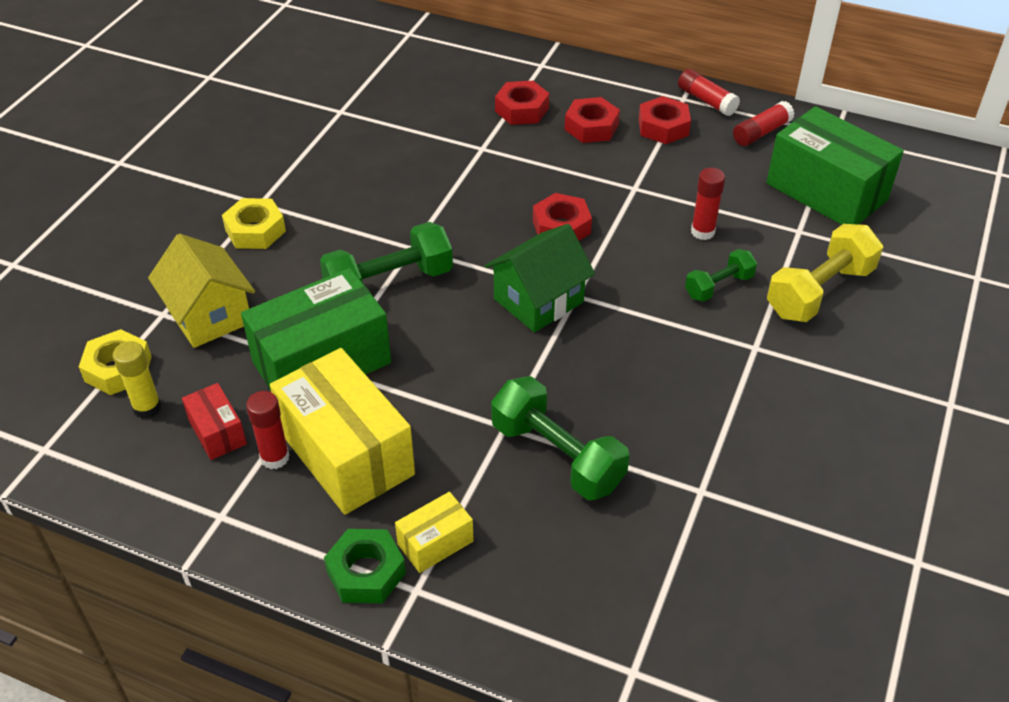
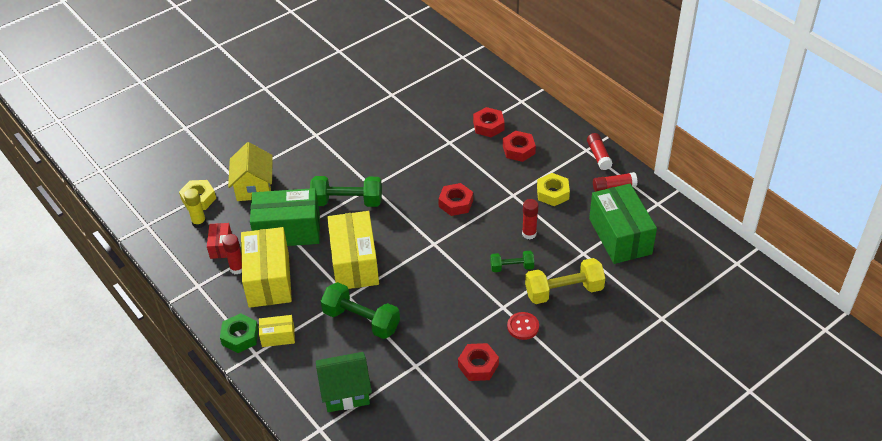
camera: 30 degrees right, 0 degrees up
(255, 230) = (304, 149): yellow nut -> yellow nut (552, 193)
(474, 370) = (354, 263): none -> yellow box
(538, 300) = (413, 239): green house -> green house (345, 392)
(557, 456) = (361, 320): green dumbbell -> green dumbbell turned 45 degrees counterclockwise
(663, 127) = (559, 164): red nut -> red nut (478, 365)
(808, 364) = (523, 327): none -> red button

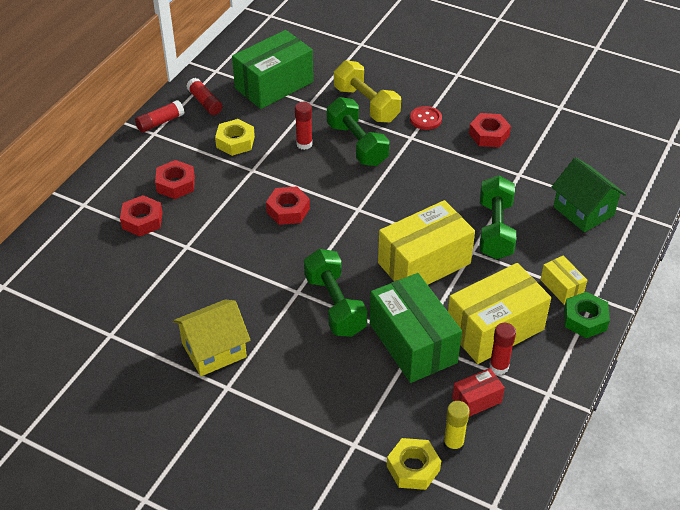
camera: 115 degrees left, 0 degrees up
(254, 187) = (359, 413): yellow house -> yellow house (214, 350)
(512, 267) = (357, 144): green dumbbell -> green dumbbell, size x1.73

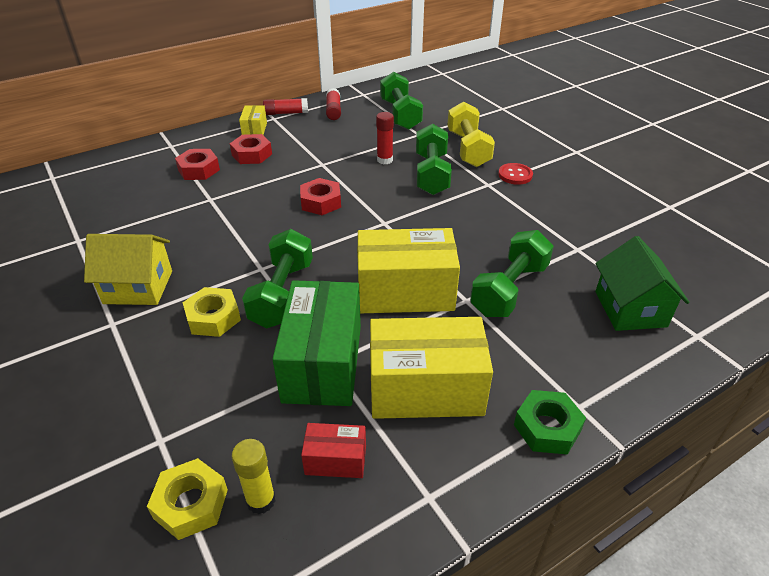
camera: 30 degrees right, 5 degrees down
(235, 142) = (329, 141): yellow nut -> yellow nut (213, 317)
(274, 85) = (400, 115): green box -> green dumbbell
(489, 135) = (570, 206): red nut -> none
(499, 366) = (395, 433): red glue stick -> none
(561, 287) = (543, 378): yellow box -> yellow box (254, 130)

